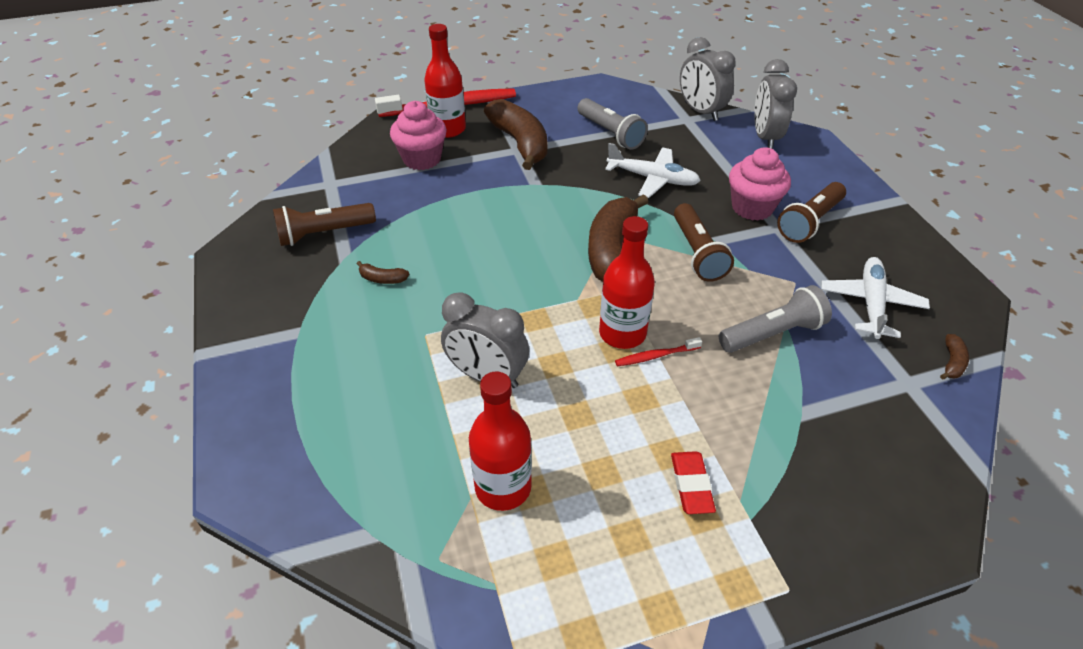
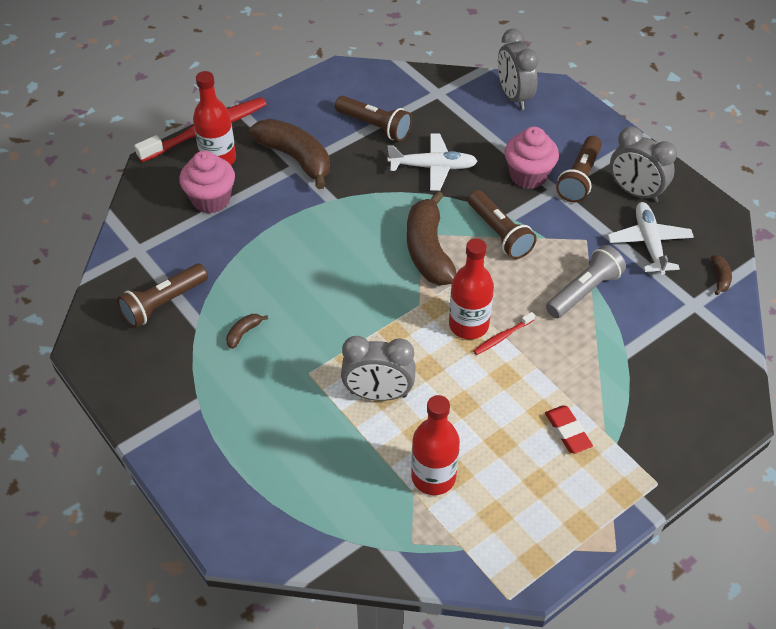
camera: 20 degrees left, 5 degrees up
(382, 279) = (243, 333): brown banana -> brown banana turned 135 degrees clockwise
(610, 133) = (374, 126): grey flashlight -> brown flashlight
(700, 111) = (447, 81): grey clock -> grey clock (635, 192)

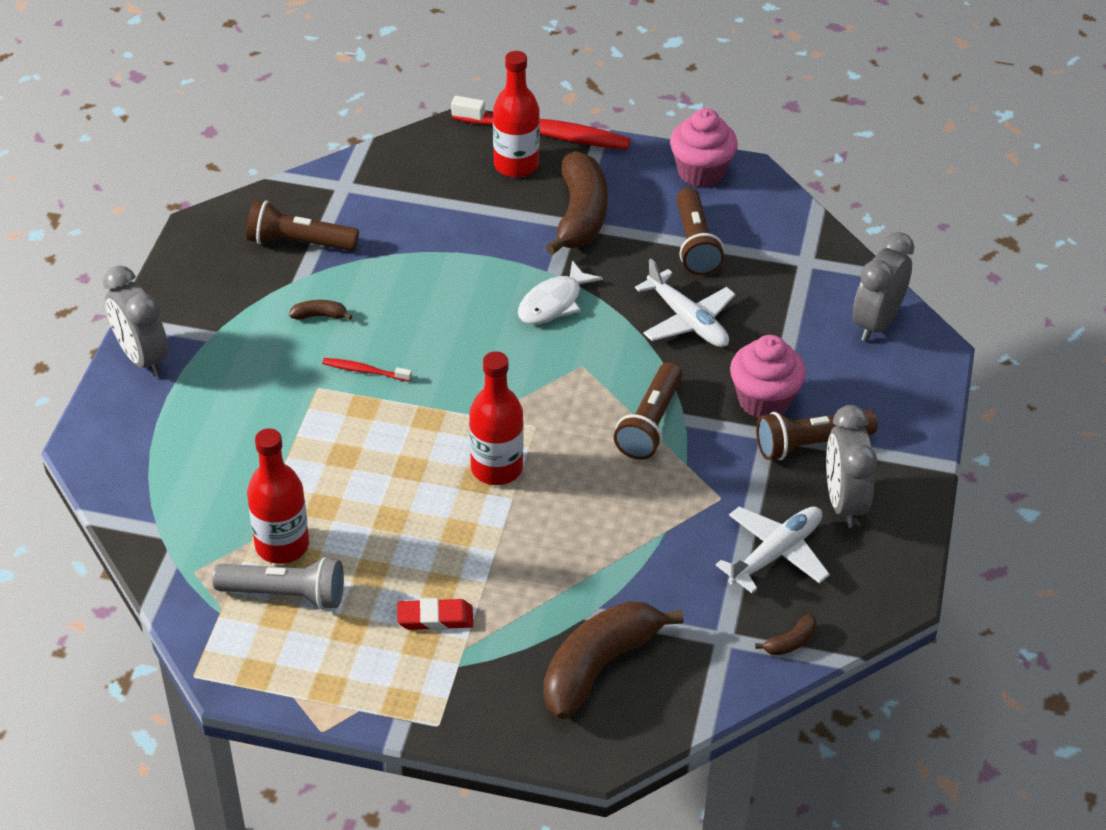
camera: 50 degrees right, 5 degrees down
(211, 200) = (458, 193): pink cupcake -> pink cupcake (701, 172)
(356, 215) = (553, 303): none -> white fish
(378, 394) = (341, 451): grey clock -> grey clock (142, 358)
(428, 251) = (564, 383): brown banana -> brown banana (598, 666)
(502, 337) = (508, 503): red toothbrush -> red toothbrush (365, 371)
(567, 431) = (435, 618): red eraser -> red eraser turned 60 degrees clockwise
(584, 291) = (641, 534): grey flashlight -> grey flashlight (285, 594)

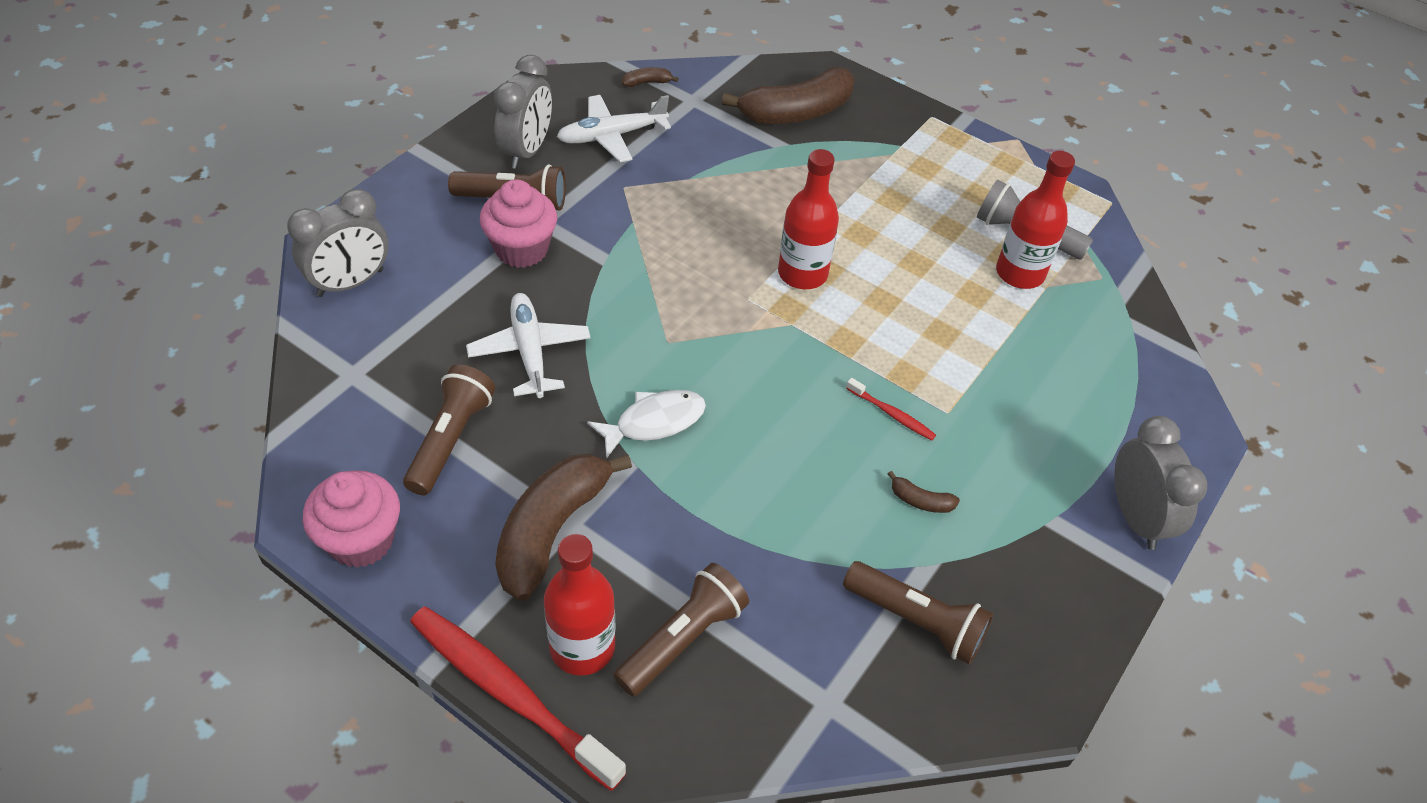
camera: 160 degrees left, 5 degrees up
(435, 618) = (907, 180): red eraser -> none
(650, 423) = (639, 265): brown flashlight -> brown flashlight (682, 639)

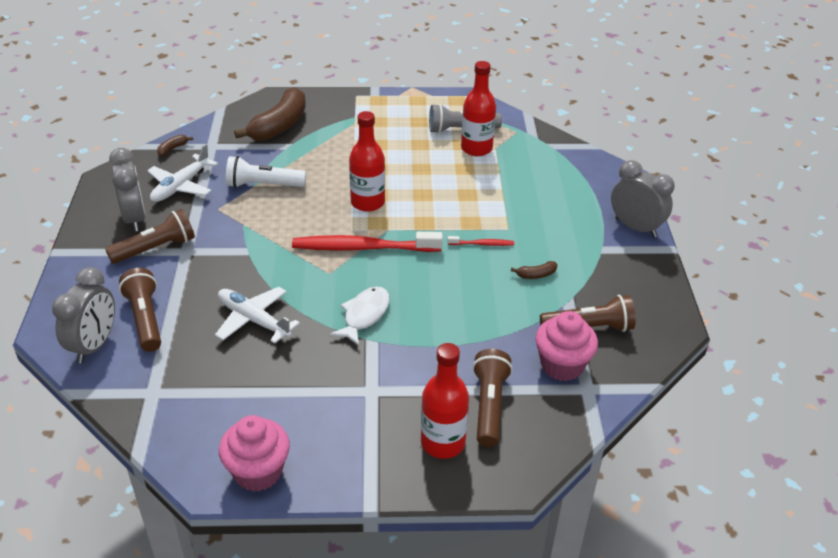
camera: 35 degrees left, 10 degrees down
(450, 440) = (255, 390): brown flashlight -> brown flashlight (145, 319)
(510, 693) = (428, 489): red toothbrush -> red toothbrush (363, 248)
(521, 249) = (189, 271): pink cupcake -> pink cupcake (562, 365)
(551, 530) = (365, 399): brown banana -> none
(702, 183) = (263, 185): none -> white flashlight

